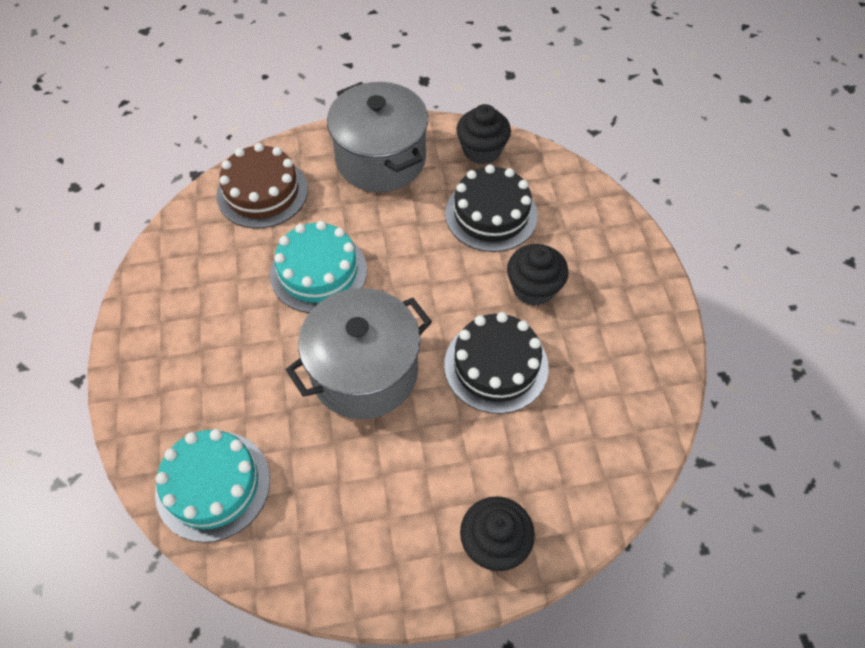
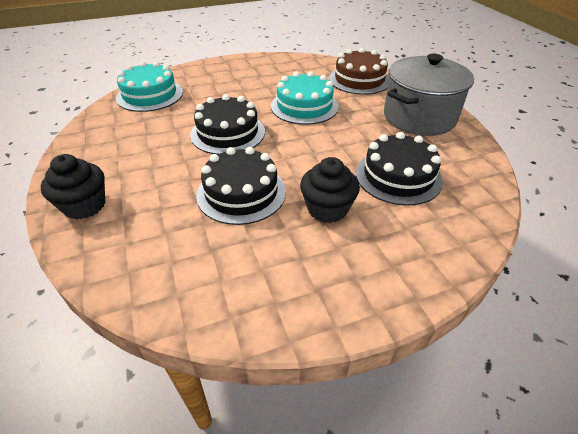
camera: 80 degrees right, 15 degrees down
(364, 372) = (228, 133): grey pot -> black cake
(482, 150) = (468, 164): black cupcake -> none

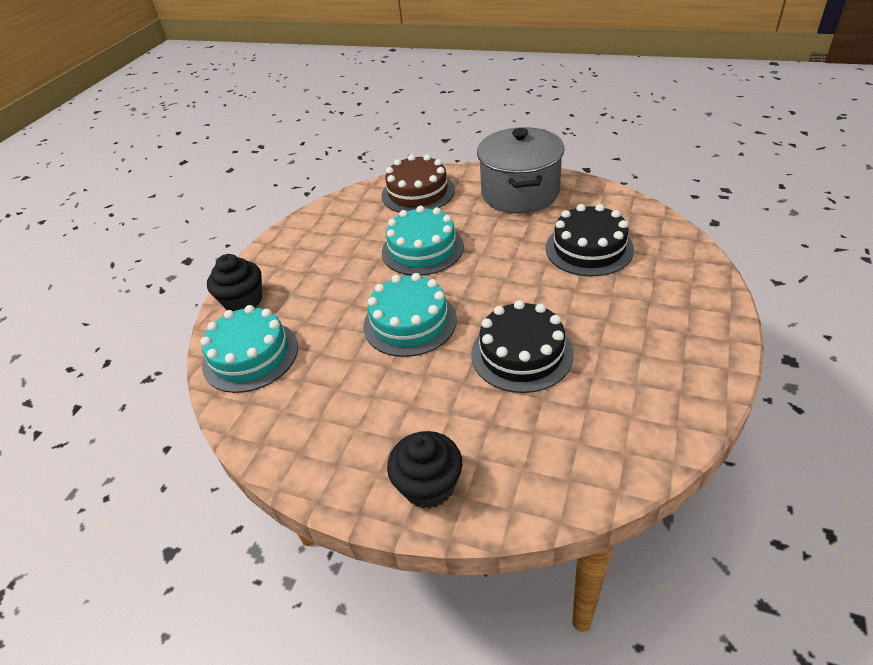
camera: 45 degrees left, 0 degrees up
(228, 133) = (410, 322): black cake -> turquoise cake
(327, 209) = (594, 309): black cupcake -> black cupcake (243, 301)

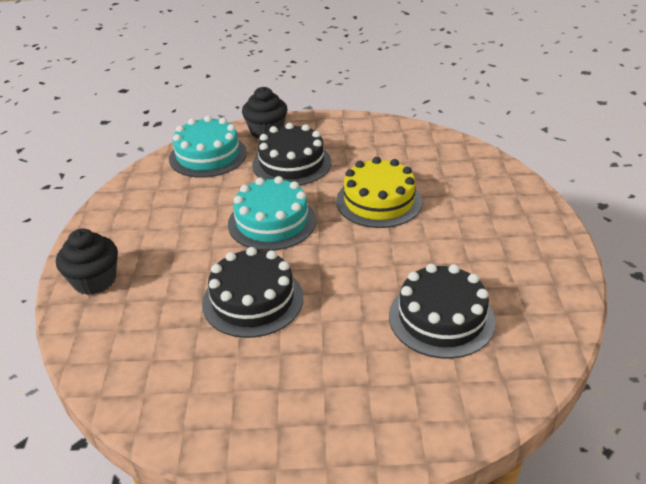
camera: 65 degrees right, 5 degrees down
(320, 292) = (291, 163): none -> black cake
(418, 192) = (471, 173): brown cake -> none
(422, 249) = (378, 201): turquoise cake -> yellow cake
(520, 193) = (518, 243): grey pot -> none

